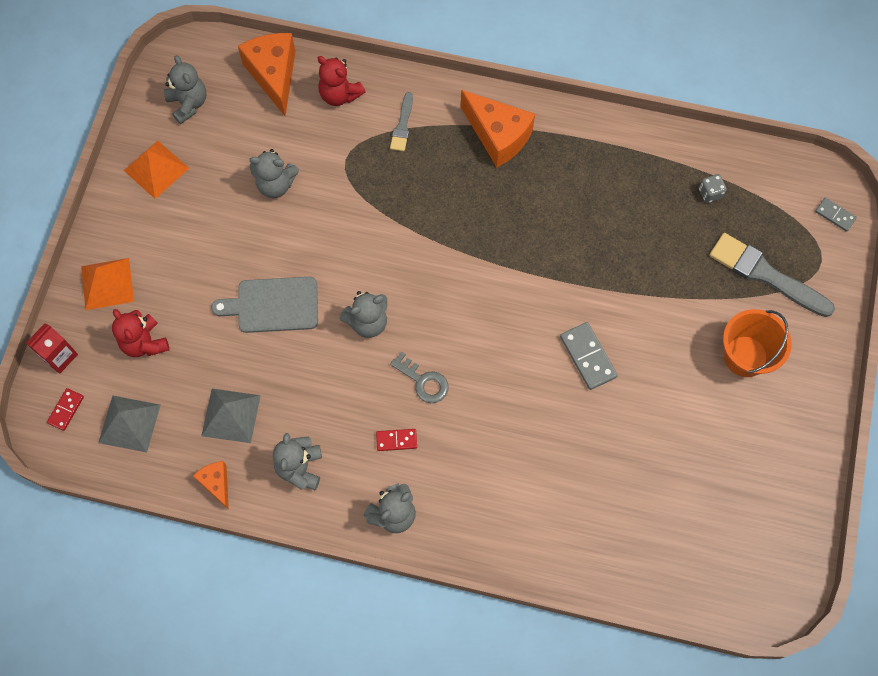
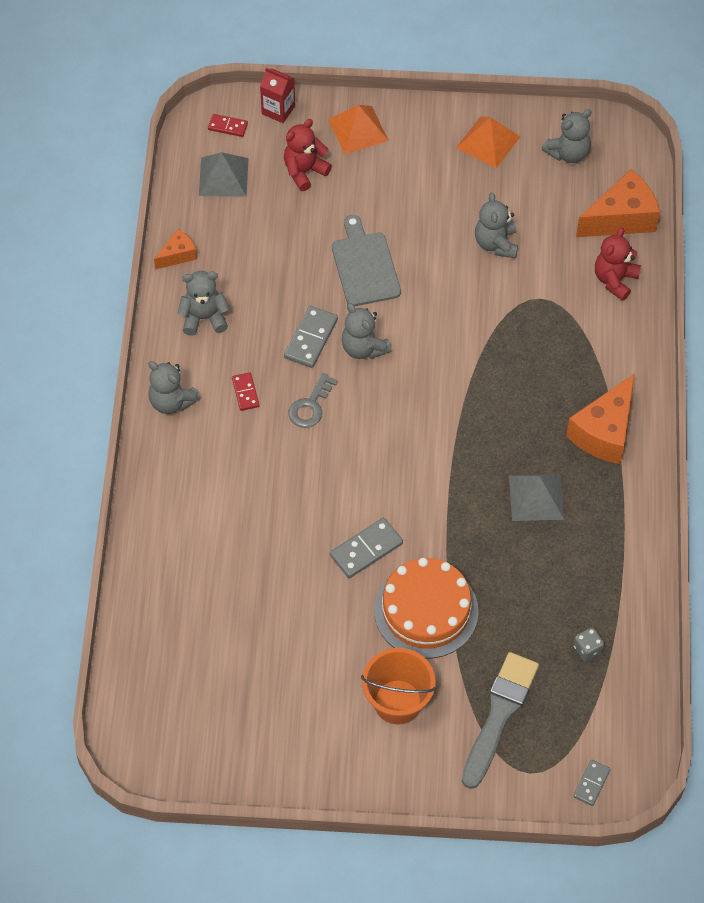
camera: 80 degrees right, 10 degrees down
(231, 415) = (245, 253): grey pyramid -> grey pyramid (536, 497)
(347, 368) = (311, 339): none -> grey domino
(402, 125) = (593, 342): grey brush -> none
(657, 316) = (426, 611): none -> orange cake

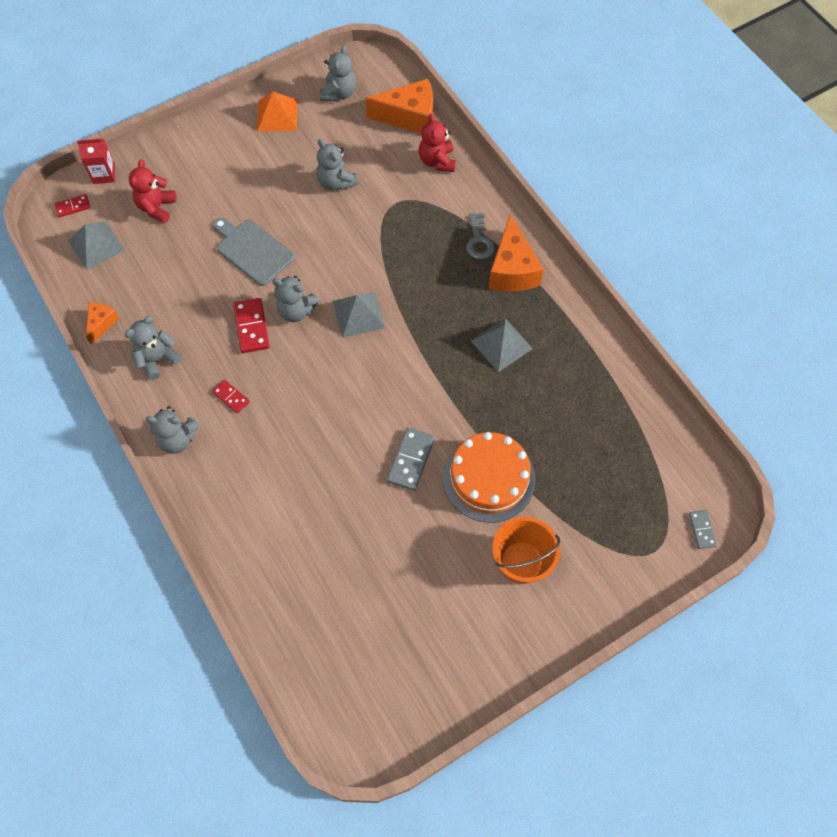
camera: 35 degrees left, 5 degrees up
(310, 406) = (288, 377): grey key -> grey key (479, 241)
(311, 339) = (252, 327): grey domino -> red domino
(358, 129) = (175, 156): orange pyramid -> none
(420, 386) = (358, 314): none -> grey pyramid
(499, 715) = (600, 522): grey brush -> none
(587, 649) = (621, 432): grey dice -> none
(621, 218) = (409, 117): orange cheese -> orange cheese turned 60 degrees clockwise

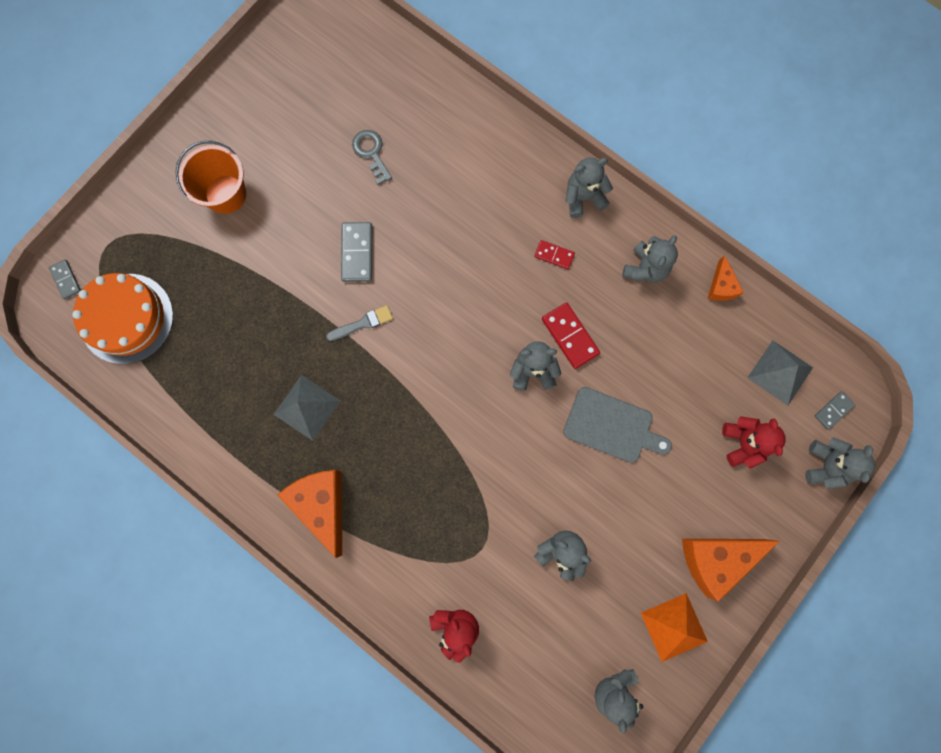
camera: 160 degrees right, 15 degrees up
(73, 207) = (833, 410): red domino -> grey domino
(104, 174) = (826, 465): red carton -> grey teddy bear
(358, 314) = (467, 390): grey pyramid -> none
(409, 117) = (513, 685): orange cheese -> orange cheese (715, 558)
(428, 396) = (362, 323): none -> grey brush
(479, 241) = (370, 530): grey key -> grey key (371, 153)
(489, 478) = (278, 261): orange cake -> orange cake (126, 318)

